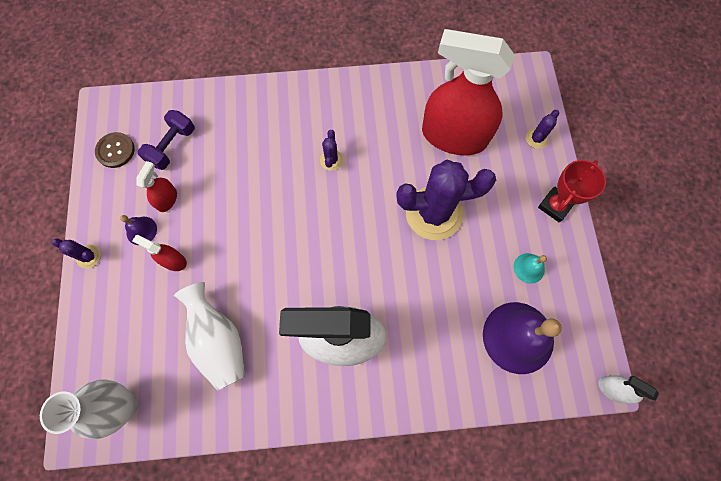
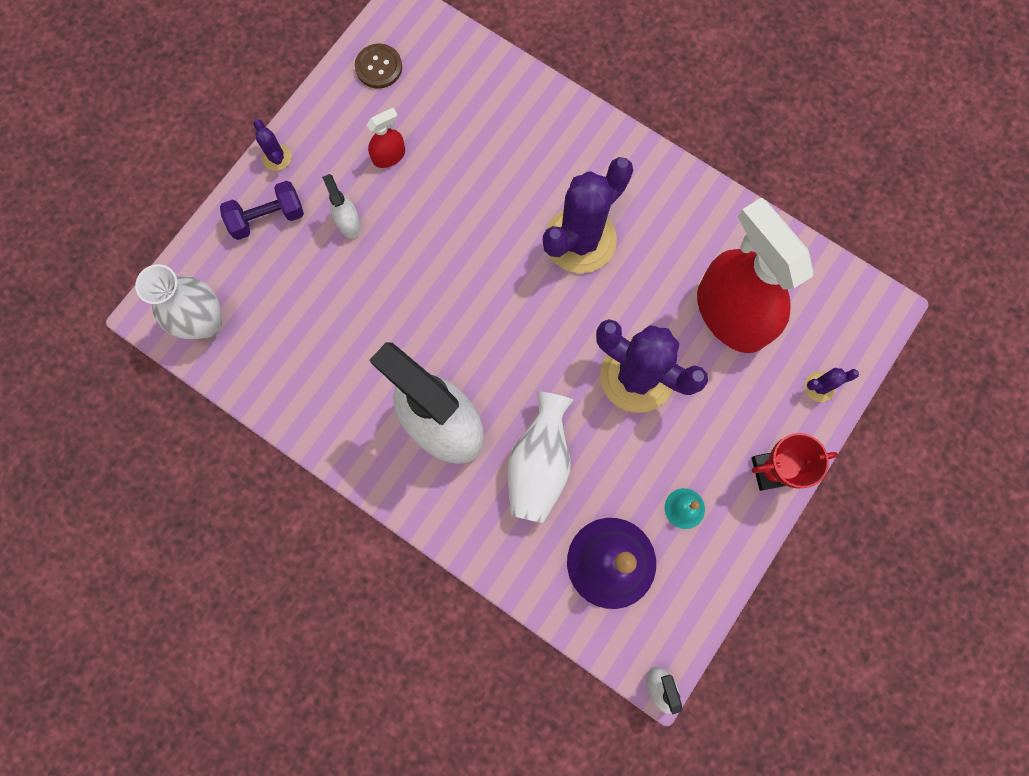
camera: 40 degrees right, 5 degrees up
(141, 230) = (342, 169): purple bell -> none
(172, 146) = (435, 104): purple dumbbell -> purple dumbbell (267, 218)
(173, 261) = (348, 222): red spray bottle -> white spray bottle
(219, 341) = (331, 332): white vase -> white vase (539, 464)
(331, 160) = (580, 240): purple cactus -> purple cactus, size x2.38

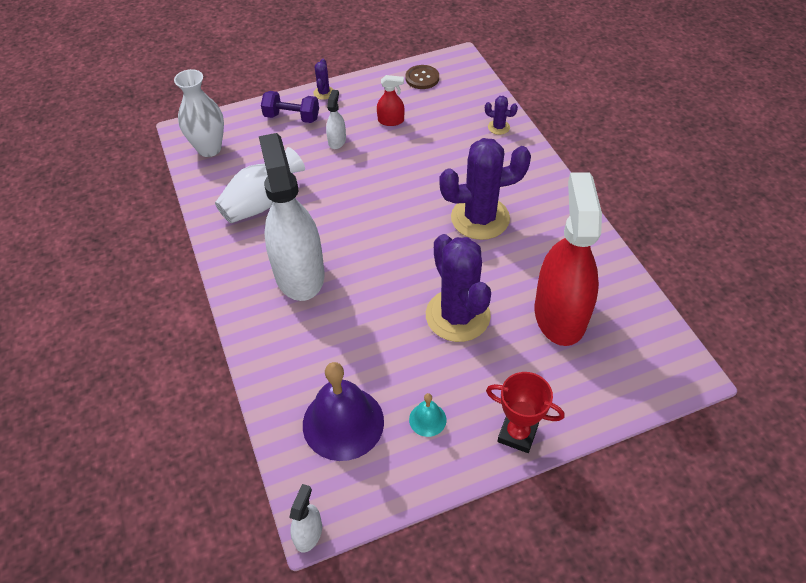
camera: 35 degrees right, 25 degrees down
(539, 464) = (343, 330): white vase -> white vase (261, 203)
(819, 386) = (600, 398): purple cactus -> purple cactus (498, 127)

